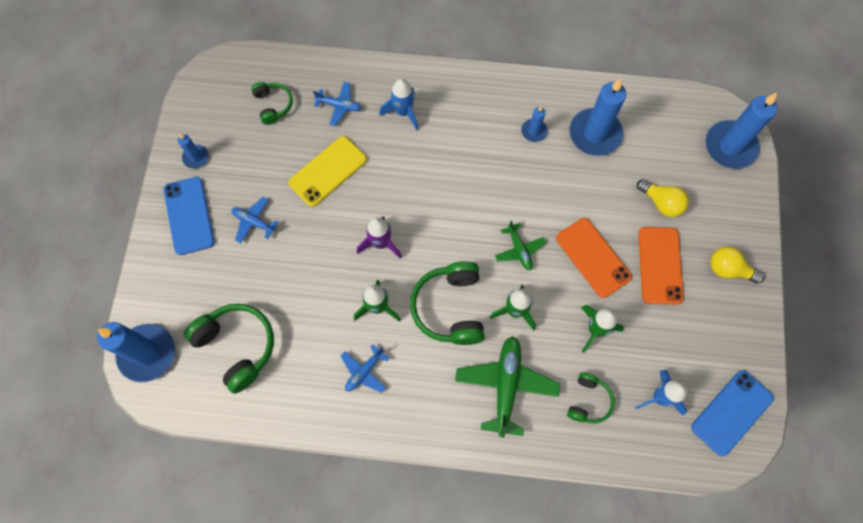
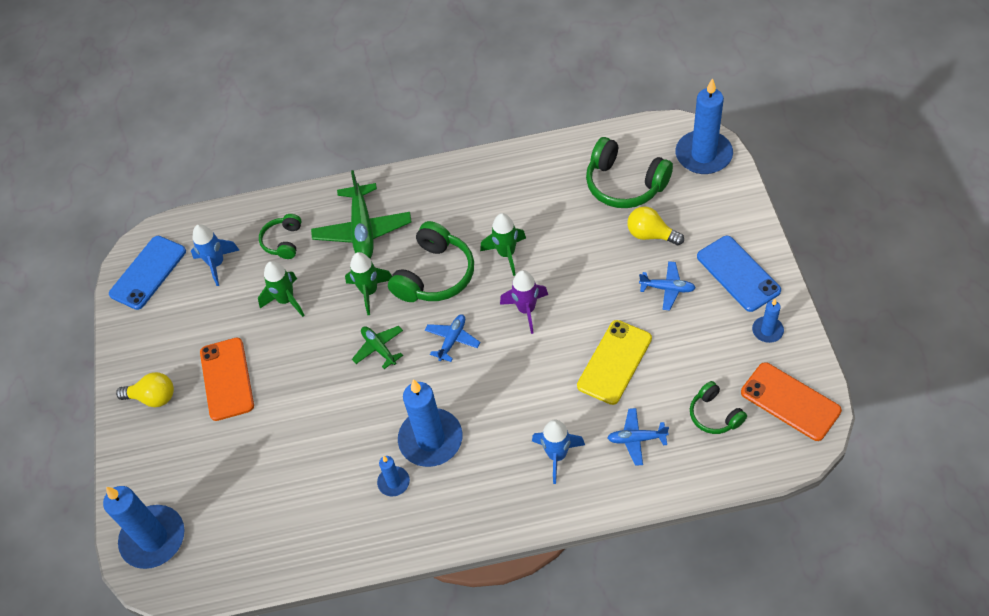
camera: 170 degrees right, 15 degrees down
(364, 371) = (498, 201): blue plane -> blue plane (452, 340)
(450, 308) = (435, 275): green headphones -> green headphones turned 45 degrees clockwise
(593, 257) = (299, 365): orange phone -> orange phone (790, 401)
(595, 134) = (319, 502): blue candle -> blue candle (430, 439)
(661, 203) = (231, 445): yellow light bulb -> yellow light bulb (651, 235)

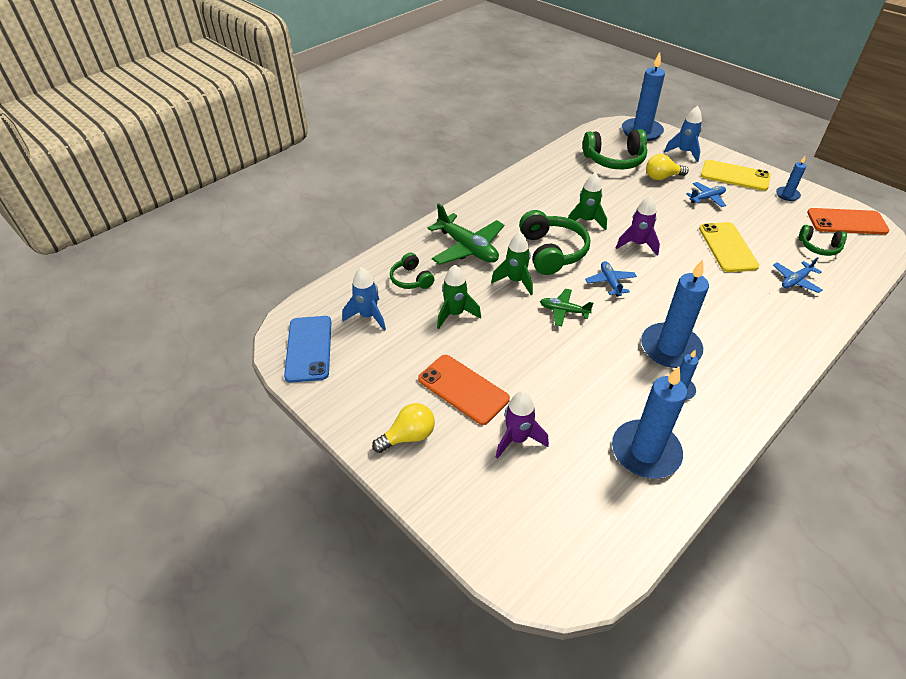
camera: 40 degrees left, 10 degrees down
(153, 538) = (530, 551): blue candle -> blue candle (645, 451)
(226, 448) = (517, 439): none -> purple rocket
(557, 455) = (763, 314): blue rocket -> blue rocket (684, 152)
(738, 273) = (734, 176): blue phone -> yellow phone

